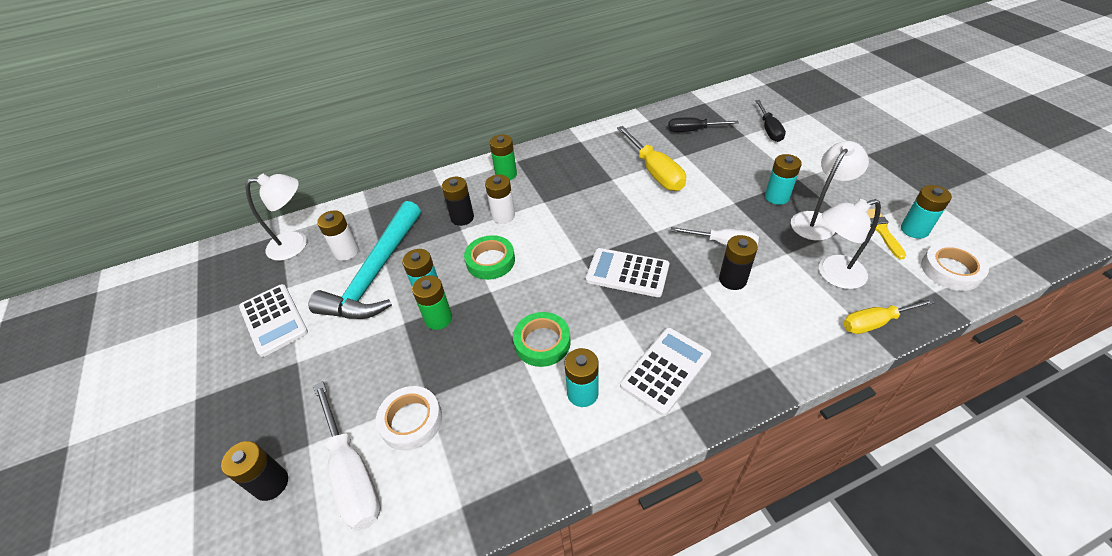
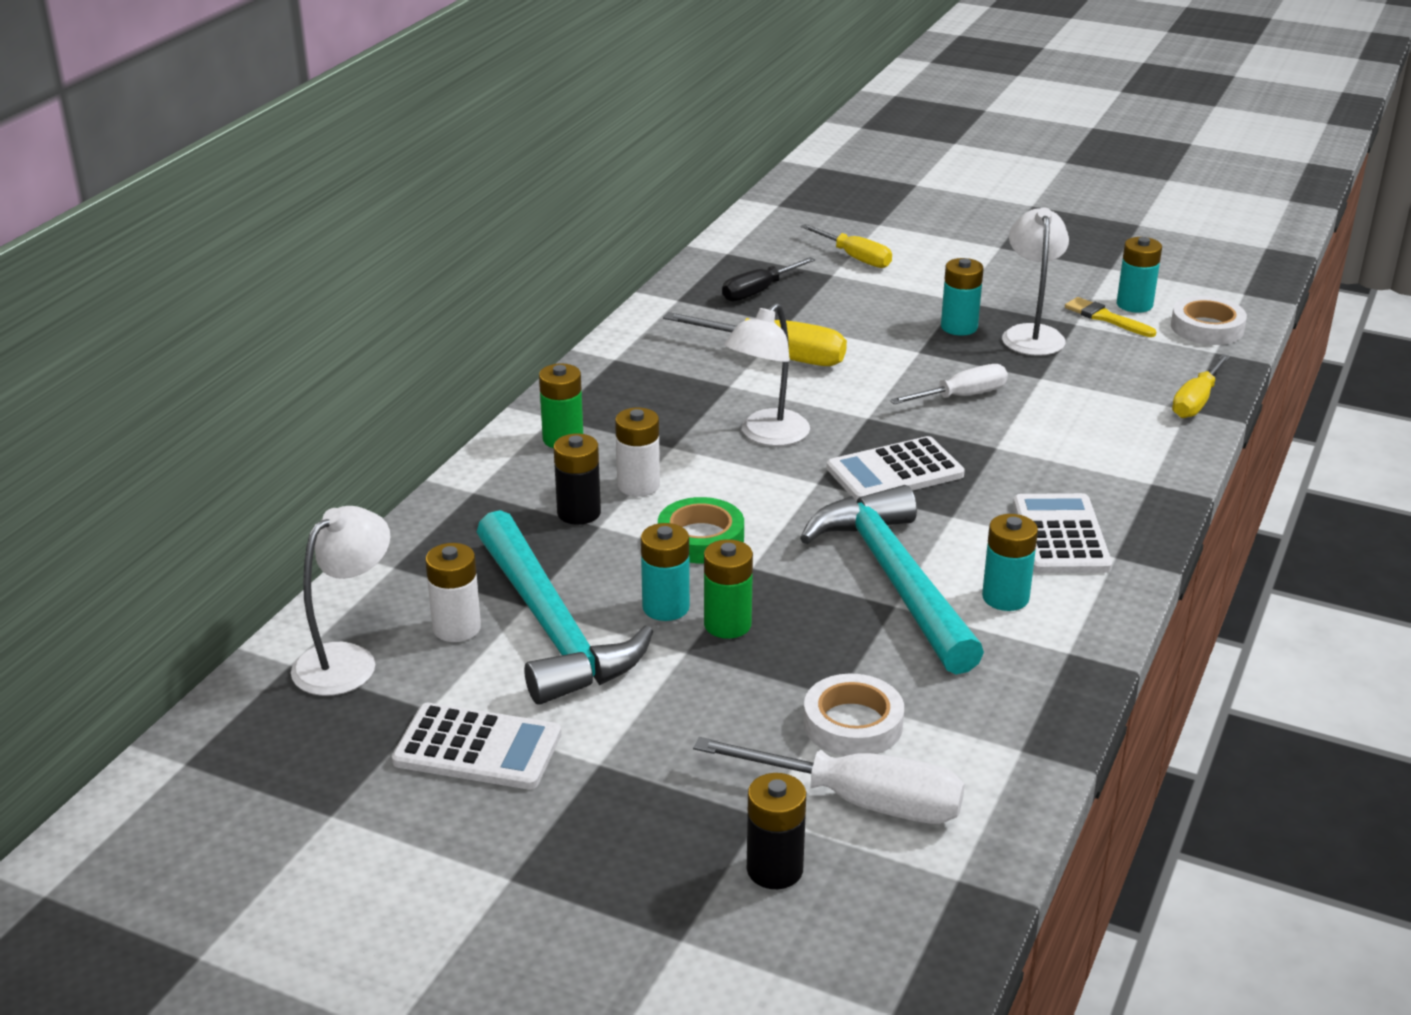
camera: 45 degrees left, 15 degrees down
(542, 342) = (894, 580): green tape -> turquoise hammer
(732, 280) = (1018, 426): black battery -> none
(769, 129) = (855, 258): black screwdriver -> yellow screwdriver
(832, 274) = (1109, 377): white lamp -> white lamp (767, 435)

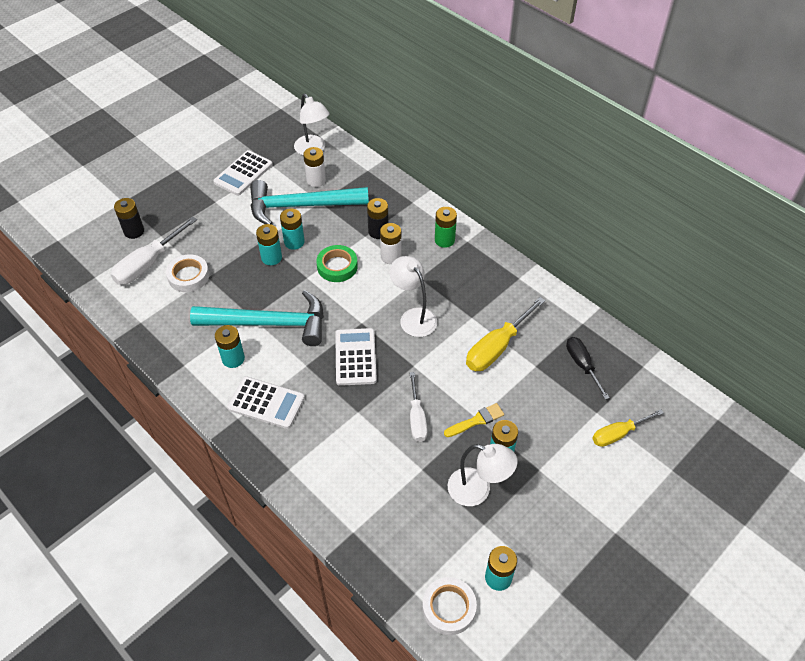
camera: 110 degrees right, 20 degrees up
(727, 624) = (271, 257): green battery -> turquoise battery
(1105, 318) = (485, 547): yellow brush -> yellow brush (476, 420)
(1196, 401) = (359, 542): yellow screwdriver -> none

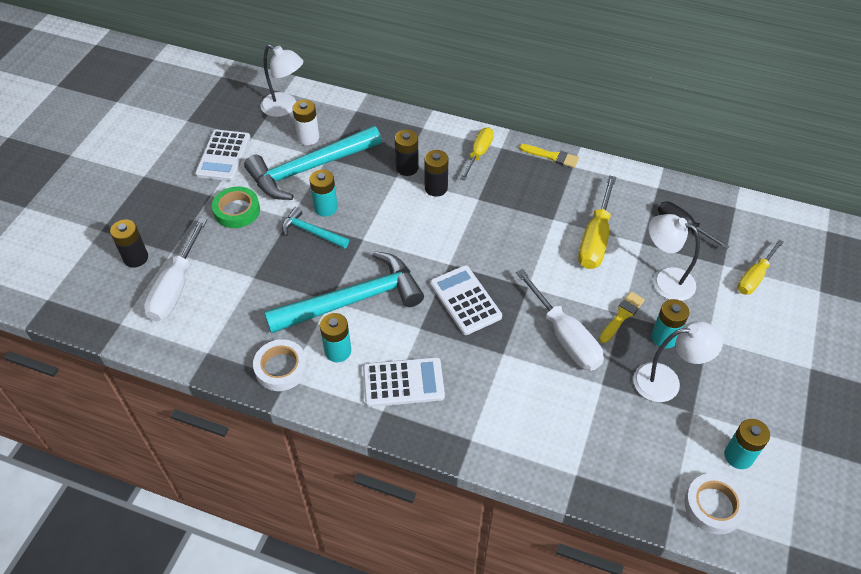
camera: 25 degrees left, 0 degrees up
(188, 276) = (231, 283): white tape -> white tape (281, 368)
(271, 257) = (311, 232): turquoise battery -> turquoise hammer
(337, 266) = (387, 217): green tape -> green tape (237, 210)
(391, 256) = (436, 188): white battery -> black battery
(413, 317) = (497, 239): white lamp -> white lamp (665, 280)
(417, 418) = (564, 336): white screwdriver -> white screwdriver, size x1.53
(444, 240) = (478, 154): green battery -> yellow screwdriver
(506, 263) = (552, 156): none -> yellow brush

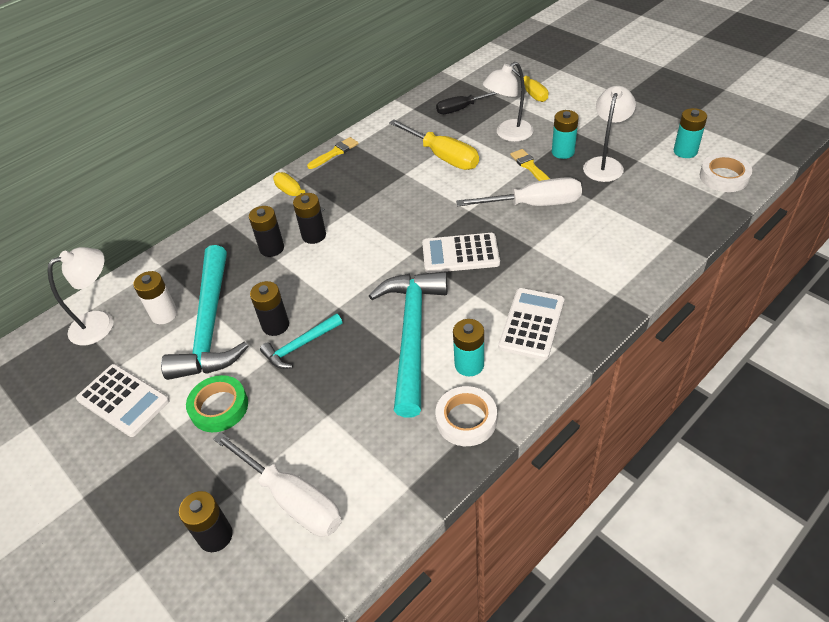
camera: 60 degrees left, 5 degrees down
(326, 208) = (275, 325): turquoise battery -> black battery

